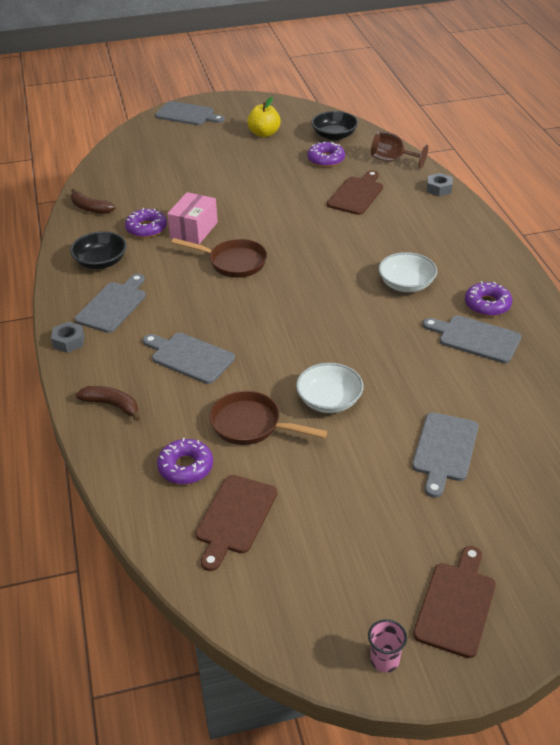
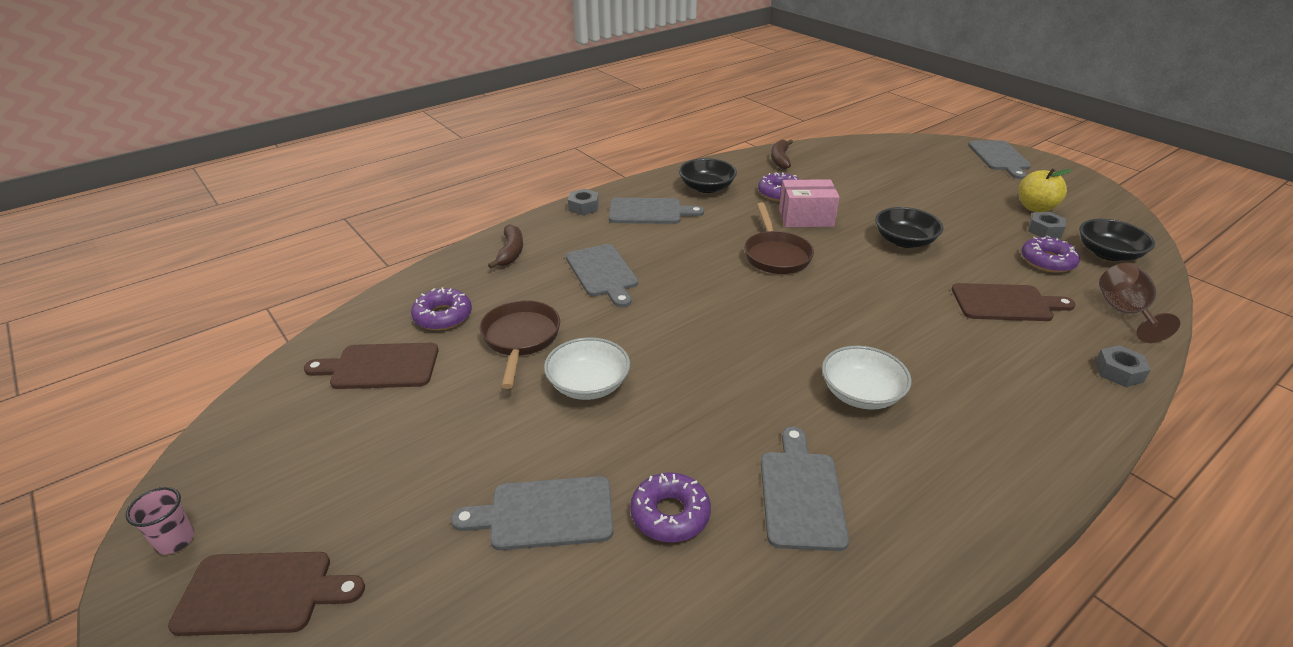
camera: 65 degrees right, 5 degrees down
(189, 357) = (603, 273): grey cutting board -> grey cutting board turned 150 degrees clockwise
(260, 201) = (904, 241): none -> black bowl
(292, 143) = (1045, 230): none -> grey nut
(487, 305) = (891, 490): purple donut -> purple donut (670, 514)

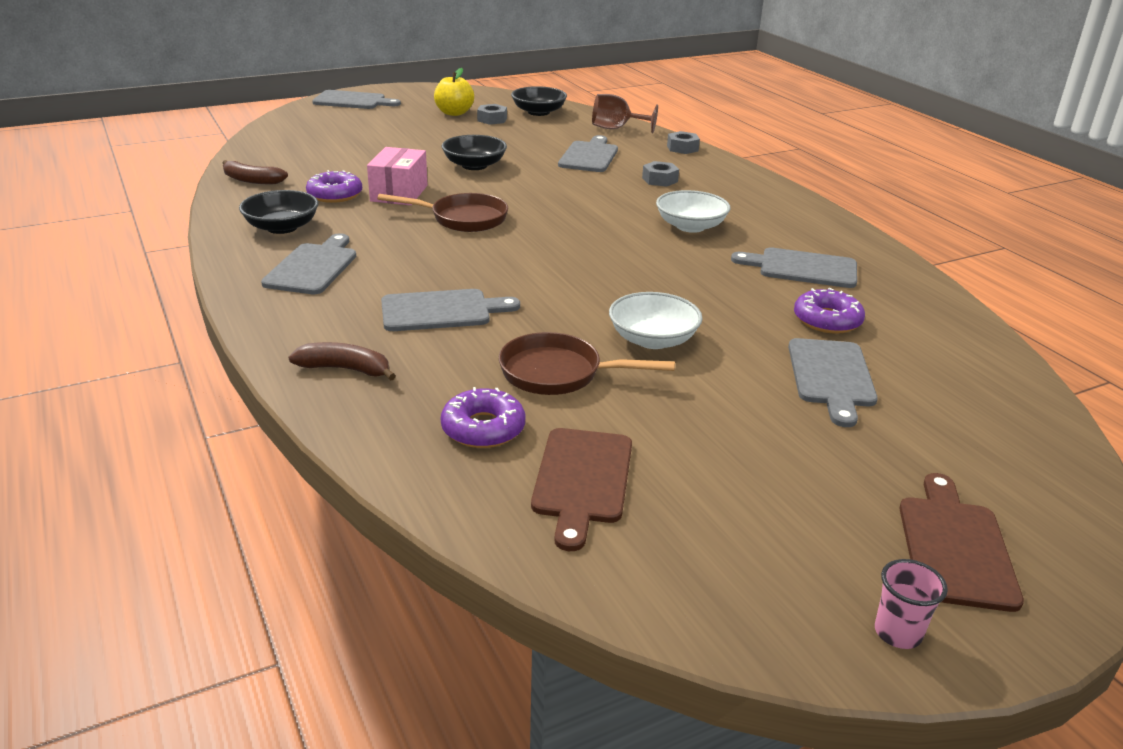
camera: 80 degrees left, 5 degrees down
(583, 207) = (259, 307): grey nut -> grey nut (660, 180)
(1005, 303) = (589, 156): brown cutting board -> grey cutting board
(1047, 261) = (538, 130): purple donut -> none

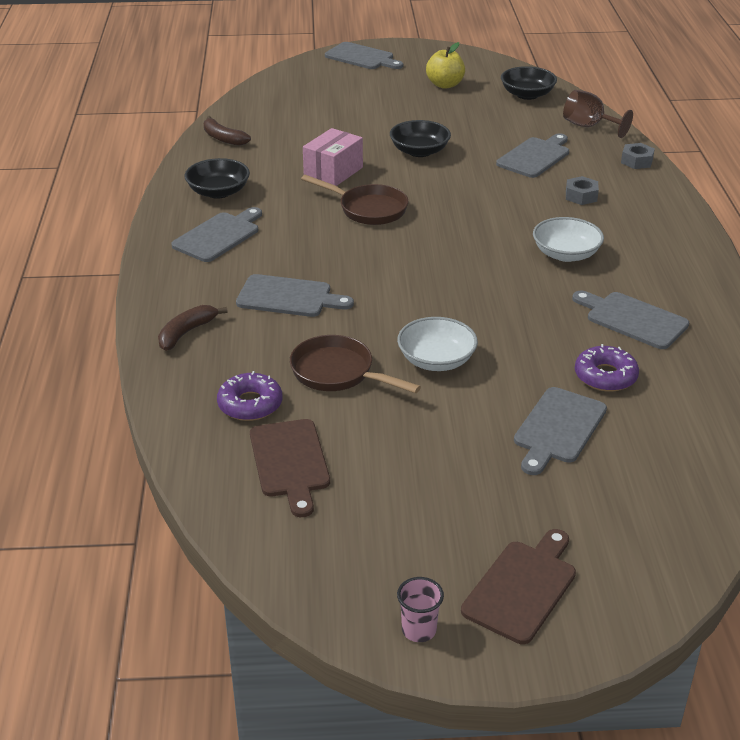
camera: 25 degrees right, 5 degrees up
(335, 195) = (280, 165): purple donut -> none
(345, 369) = (186, 333): brown banana -> brown banana turned 90 degrees counterclockwise
(492, 119) = (475, 98): grey nut -> none
(582, 480) = (290, 462): brown cutting board -> brown cutting board turned 45 degrees counterclockwise

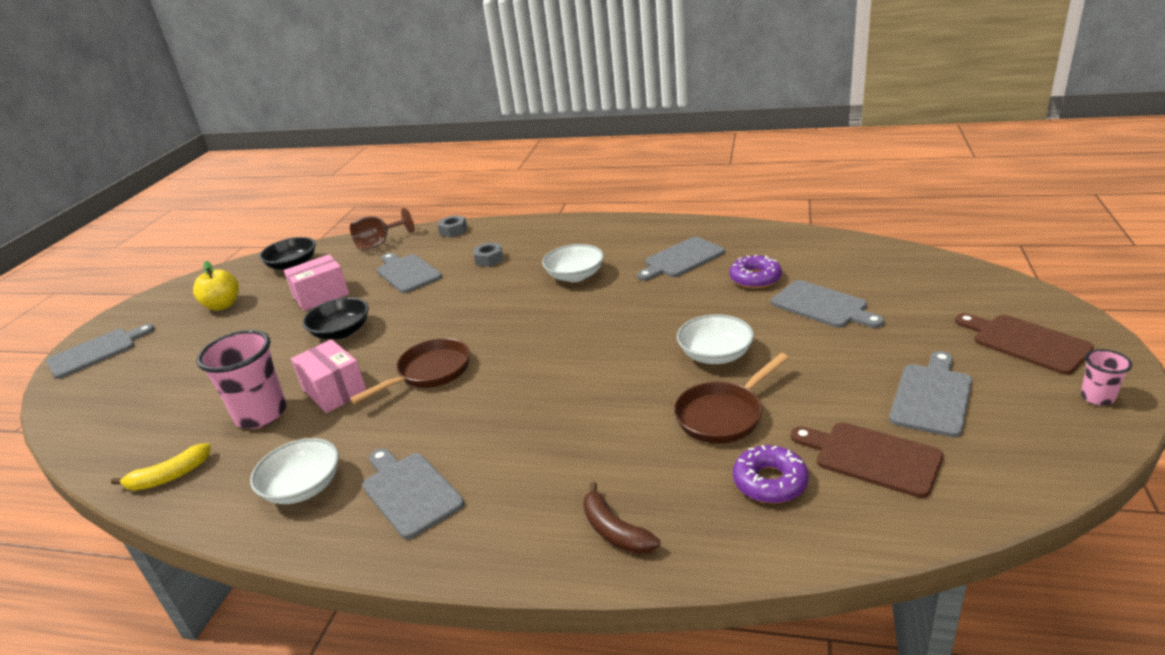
camera: 70 degrees left, 5 degrees down
(218, 192) = (303, 487): black bowl -> white bowl
(223, 138) = (169, 476): brown banana -> yellow banana
(288, 297) = (572, 440): grey cutting board -> grey cutting board (931, 397)
(290, 462) = (872, 458): brown cutting board -> brown cutting board turned 150 degrees counterclockwise
(297, 150) = (261, 414): none -> pink cup
(476, 125) = (321, 296): none -> pink box

